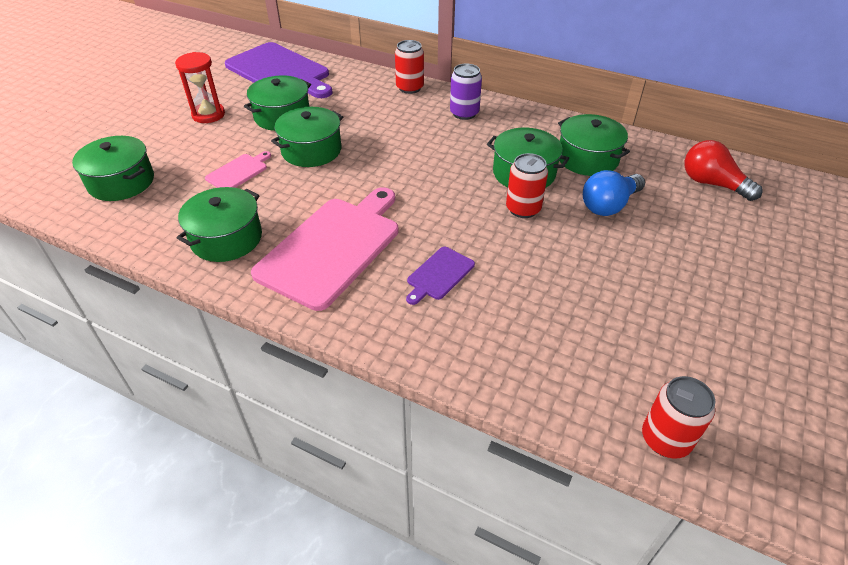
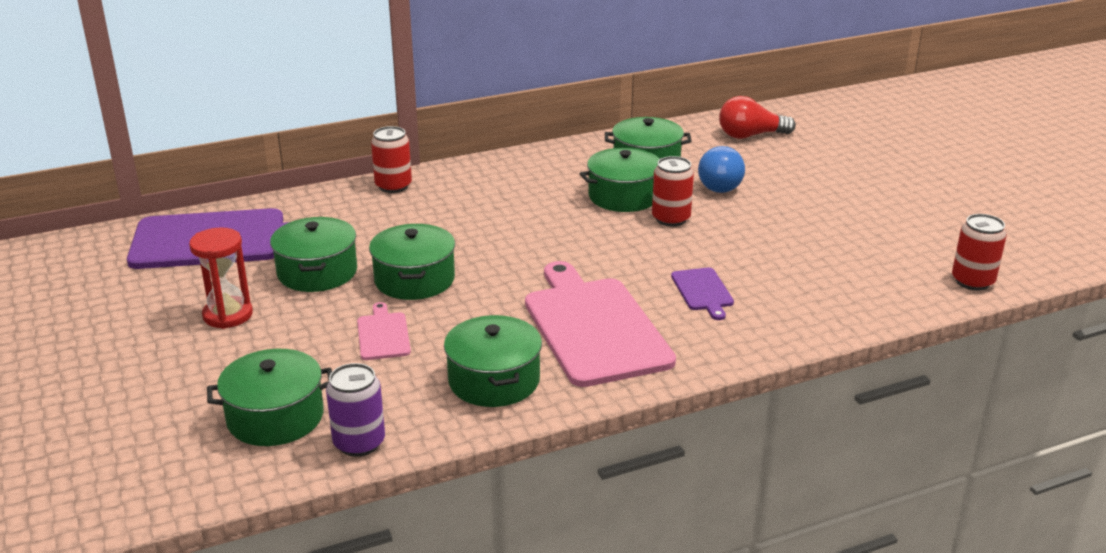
camera: 50 degrees left, 15 degrees down
(464, 113) = (487, 180): purple can -> purple can (359, 443)

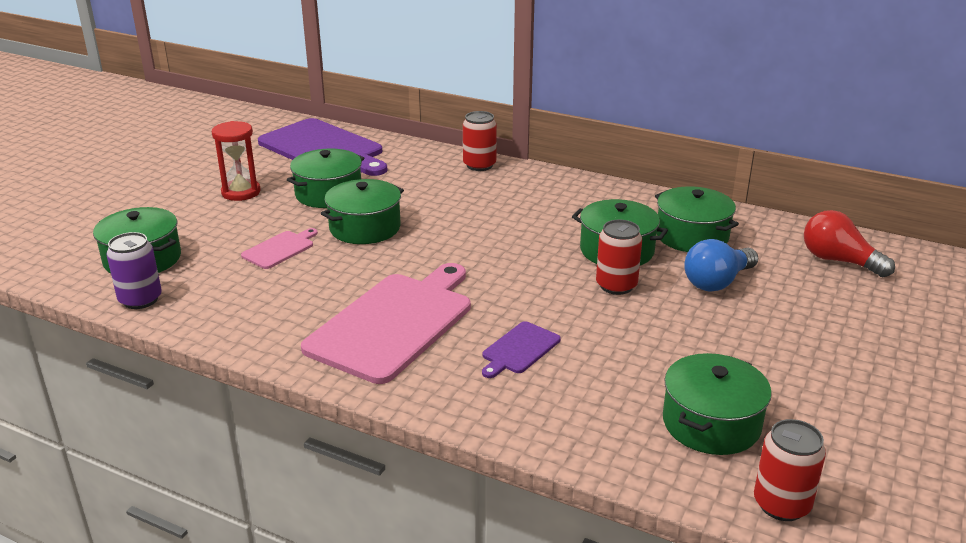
camera: 50 degrees right, 0 degrees up
(494, 380) = (269, 314): green pot -> green pot (711, 423)

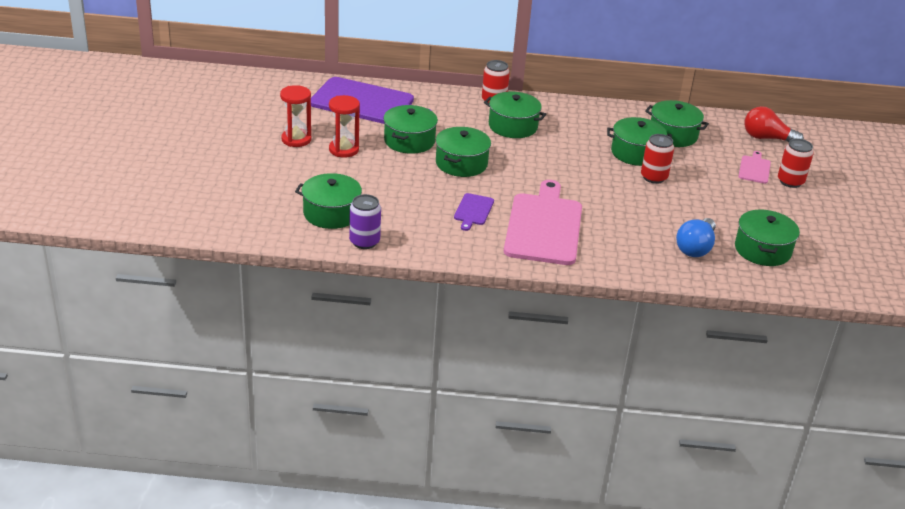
camera: 25 degrees left, 5 degrees up
(201, 174) = (296, 139): none -> red hourglass
(280, 249) = (419, 189): pink cutting board -> pink cutting board (754, 169)
(475, 195) = (513, 126): none -> green pot
(519, 349) = (631, 228): purple cutting board -> purple cutting board (473, 211)
(717, 282) = (709, 164): blue light bulb -> blue light bulb (695, 248)
(781, 504) = (821, 283): red can -> red can (790, 181)

